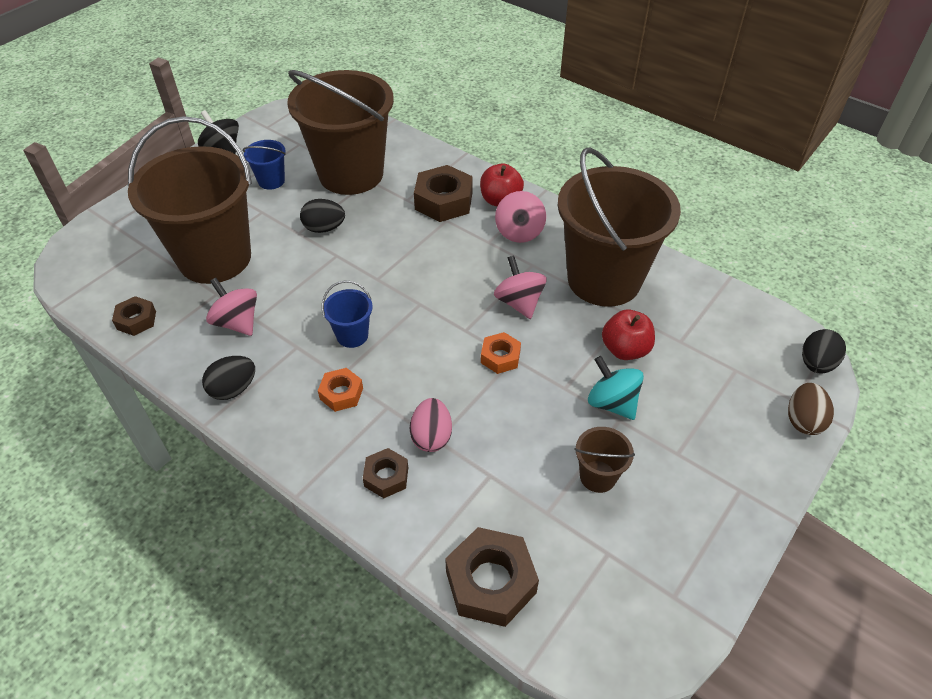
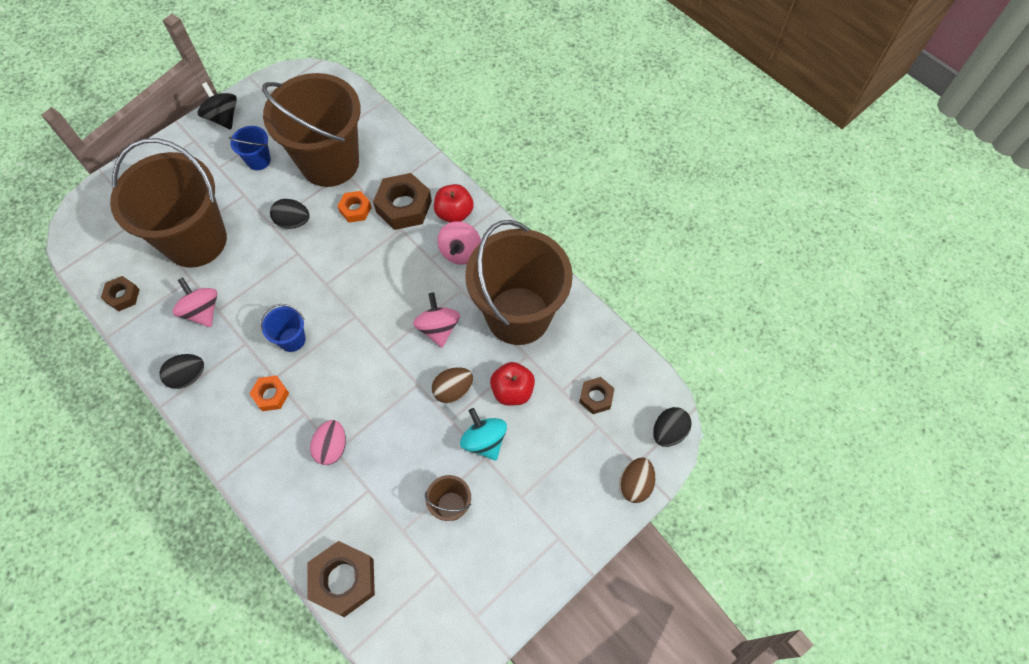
camera: 10 degrees right, 15 degrees up
(386, 477) = (288, 477): brown nut -> brown nut (596, 397)
(500, 357) = (407, 381): orange nut -> orange nut (355, 209)
(557, 358) = (453, 390): none -> brown egg

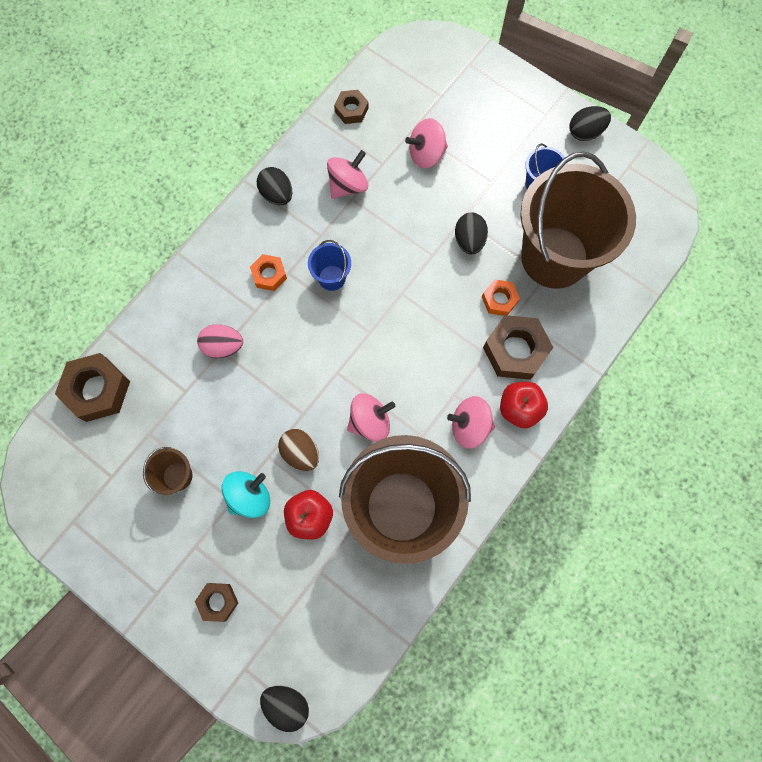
camera: 80 degrees right, 10 degrees up
(195, 240) = (426, 154): brown bucket -> pink spinning top
(223, 117) = (585, 132): black spinning top -> black egg
(596, 397) = (316, 612): brown nut -> brown nut (218, 601)
(635, 484) = (222, 670): brown egg -> none

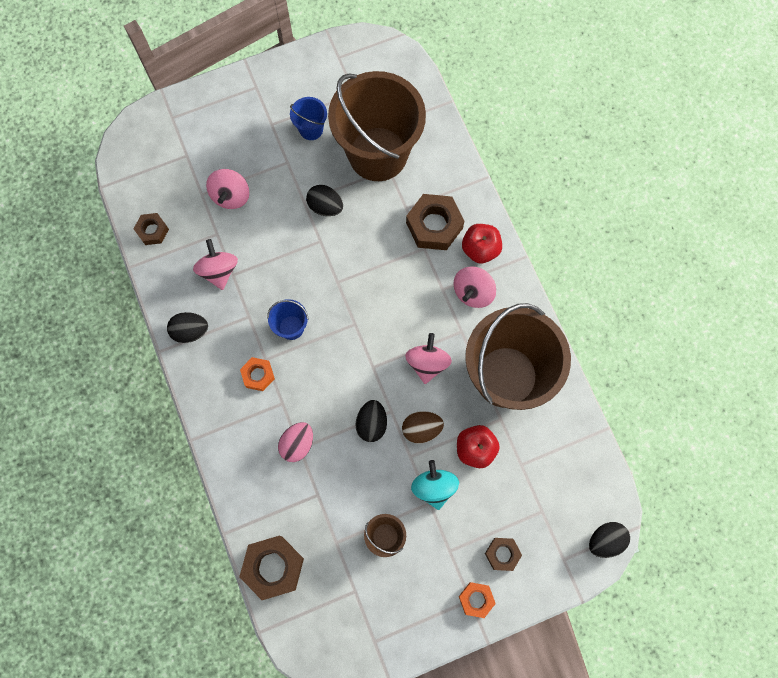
camera: 60 degrees left, 0 degrees up
(499, 300) = (387, 213): orange nut -> orange nut (476, 599)
(585, 132) = (290, 70): black egg -> black egg (371, 424)

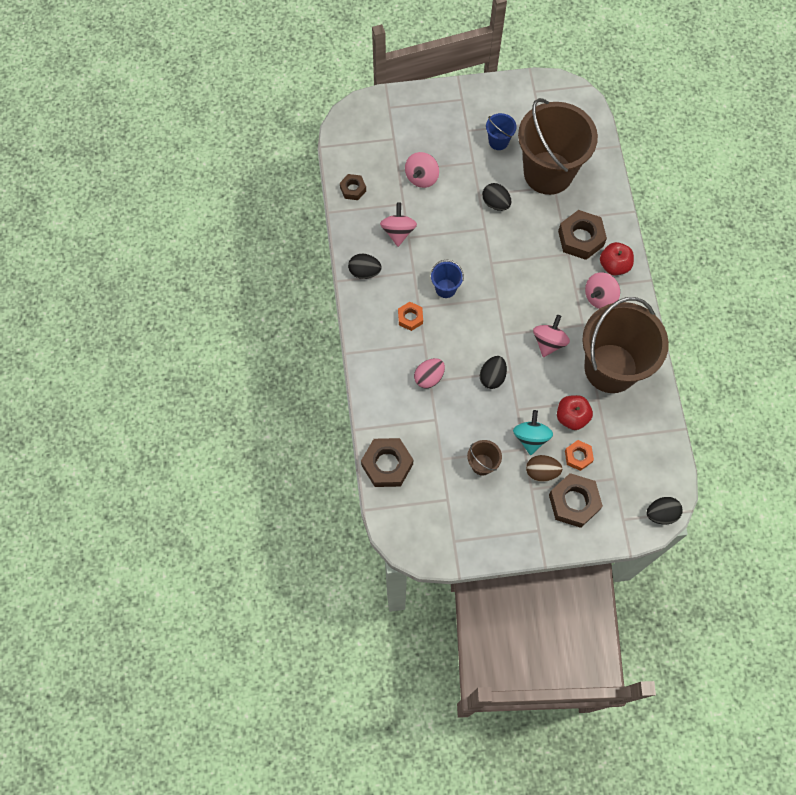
camera: 15 degrees right, 5 degrees down
(421, 429) = (531, 391): brown egg -> brown egg (541, 472)
(476, 599) = (544, 531): orange nut -> orange nut (578, 456)
(502, 554) = (574, 502): brown nut -> brown nut, size x1.76

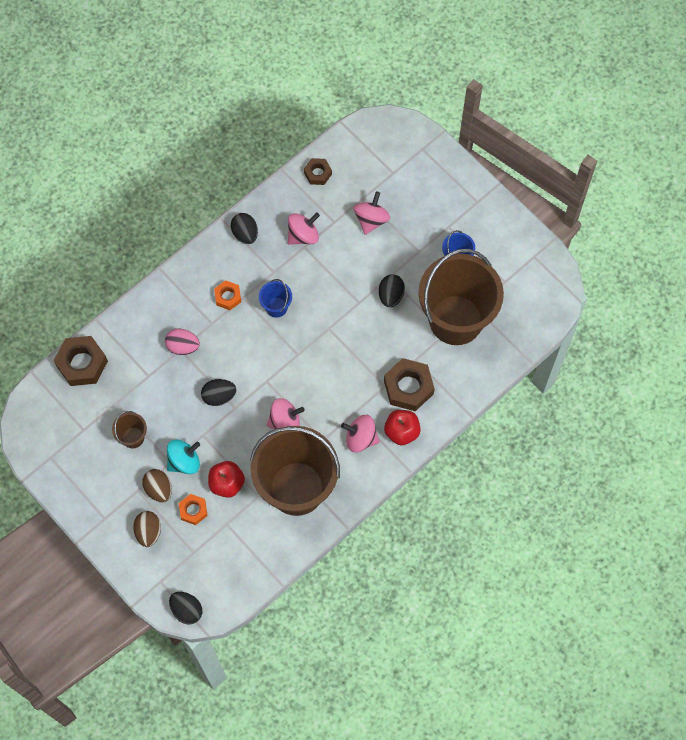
camera: 55 degrees right, 0 degrees up
(421, 177) = (371, 220): pink spinning top -> pink spinning top turned 120 degrees clockwise
(574, 502) = (148, 532): brown nut -> brown egg

